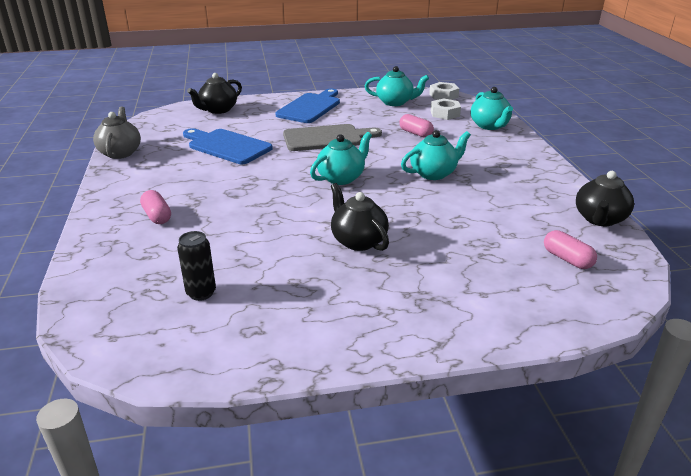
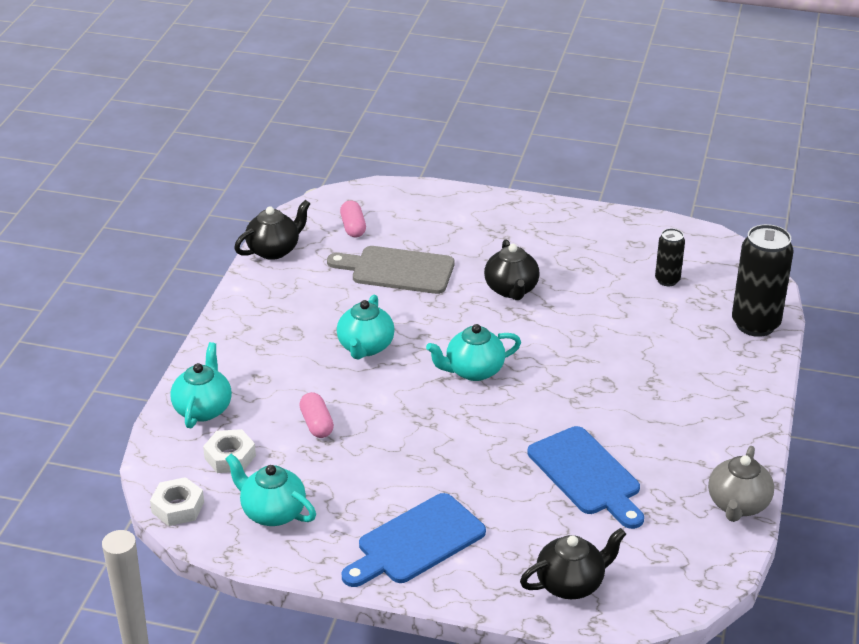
camera: 155 degrees left, 5 degrees up
(97, 270) = (755, 324): none -> black can
(157, 216) = (696, 373): pink capsule -> none
(326, 138) = (443, 451): grey cutting board -> grey cutting board (397, 270)
(434, 173) = (365, 347): turquoise teapot -> turquoise teapot turned 75 degrees counterclockwise

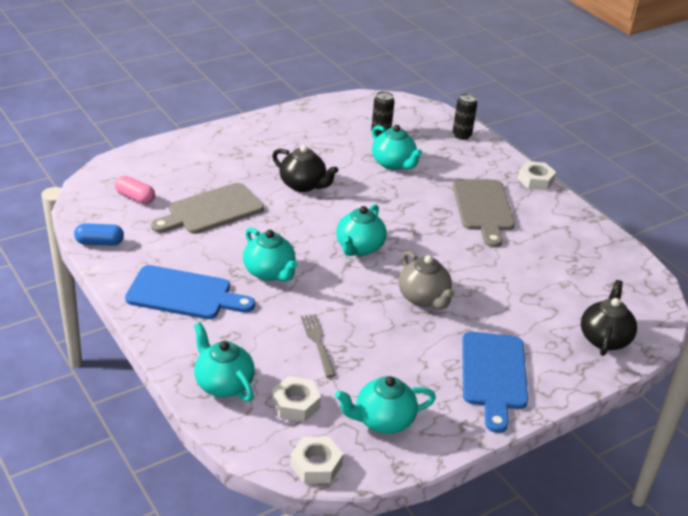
camera: 50 degrees left, 0 degrees up
(274, 250) = (99, 242): black teapot -> blue capsule
(316, 424) = (318, 342): pink capsule -> grey fork
(586, 475) = (514, 271): blue cutting board -> blue cutting board (184, 294)
(632, 315) = (393, 164): none -> turquoise teapot
(654, 404) = (483, 208): none -> grey cutting board
(738, 505) = (605, 239): grey teapot -> grey teapot (423, 298)
(755, 324) = (461, 135): black can -> black can, size x0.54
(761, 409) = (535, 180): none -> white nut

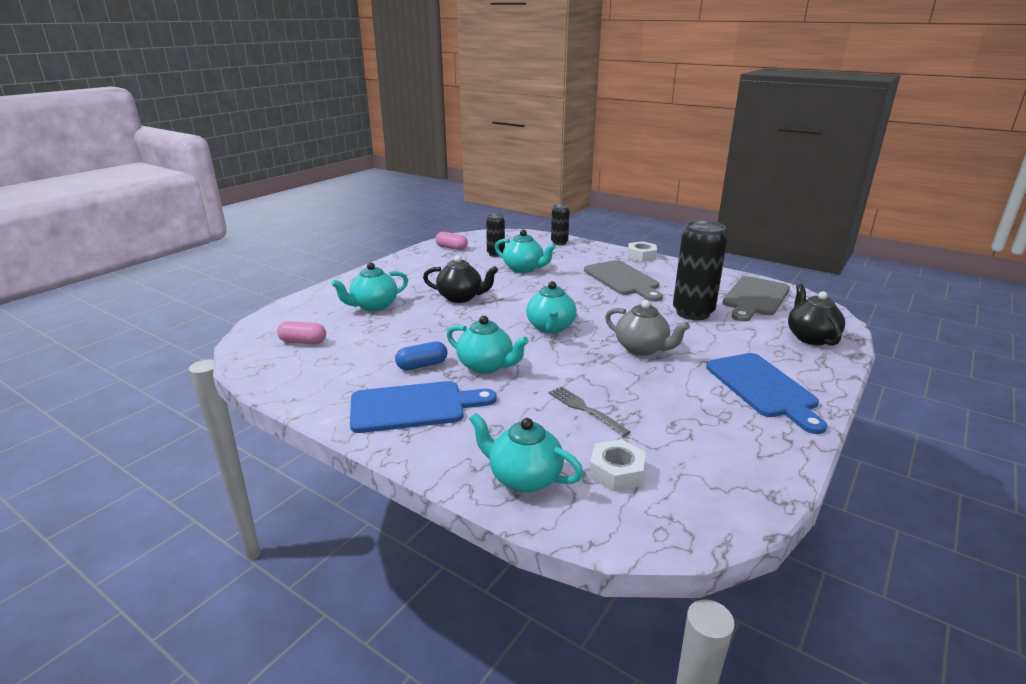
camera: 20 degrees left, 10 degrees down
(99, 242) = (287, 387): blue capsule -> blue capsule (422, 365)
(211, 210) = (389, 333): grey cutting board -> grey cutting board (755, 298)
(316, 465) = (696, 527): white nut -> none
(341, 112) = (451, 248): none -> pink capsule
(383, 421) = (714, 458): turquoise teapot -> turquoise teapot (374, 306)
(514, 272) = (693, 313): none -> black can

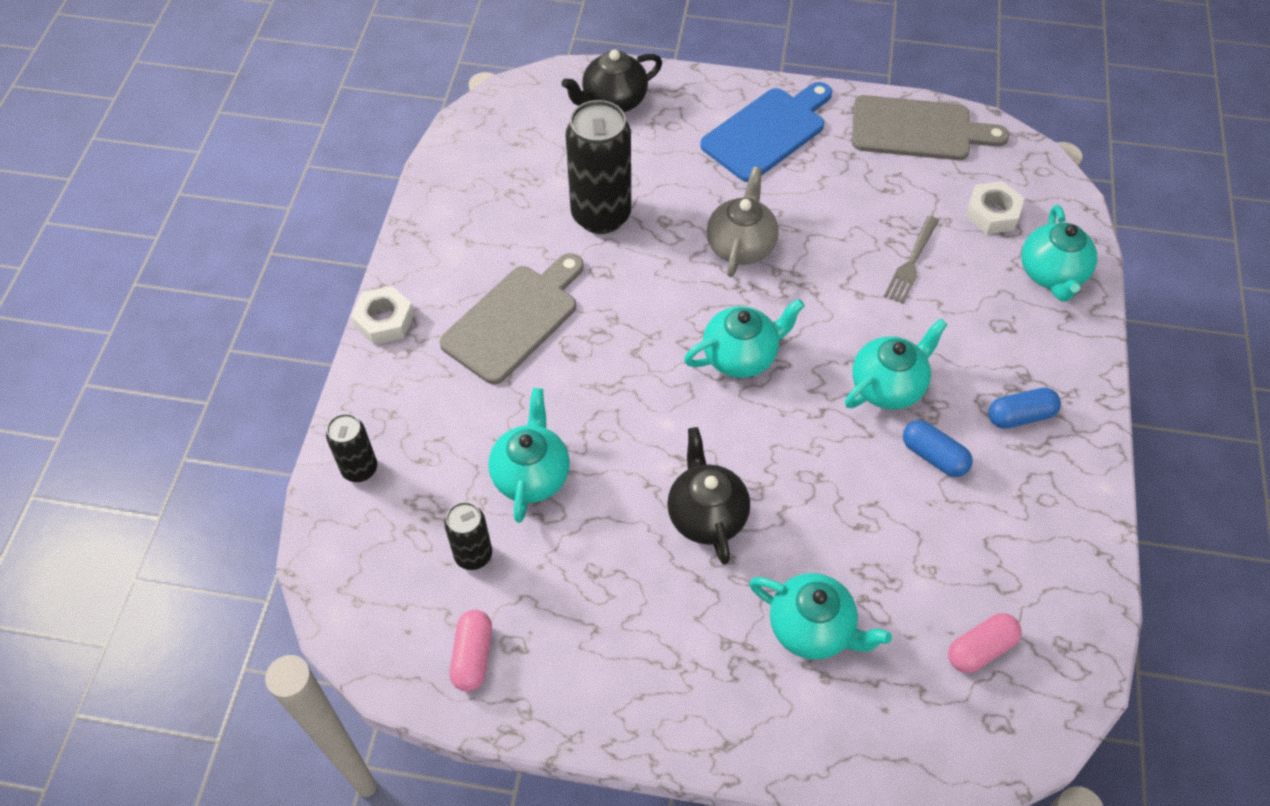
camera: 115 degrees left, 30 degrees up
(303, 342) = (980, 649): pink capsule -> pink capsule turned 75 degrees clockwise
(414, 407) = (1020, 416): blue cutting board -> blue capsule
(486, 366) = (888, 386): turquoise teapot -> turquoise teapot turned 45 degrees clockwise
(755, 298) = (510, 159): grey cutting board -> grey cutting board (918, 130)

